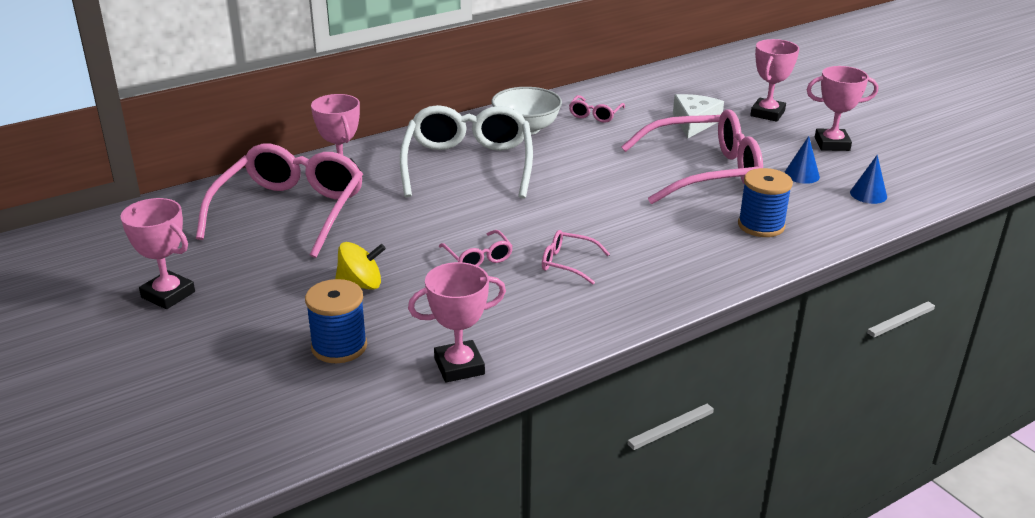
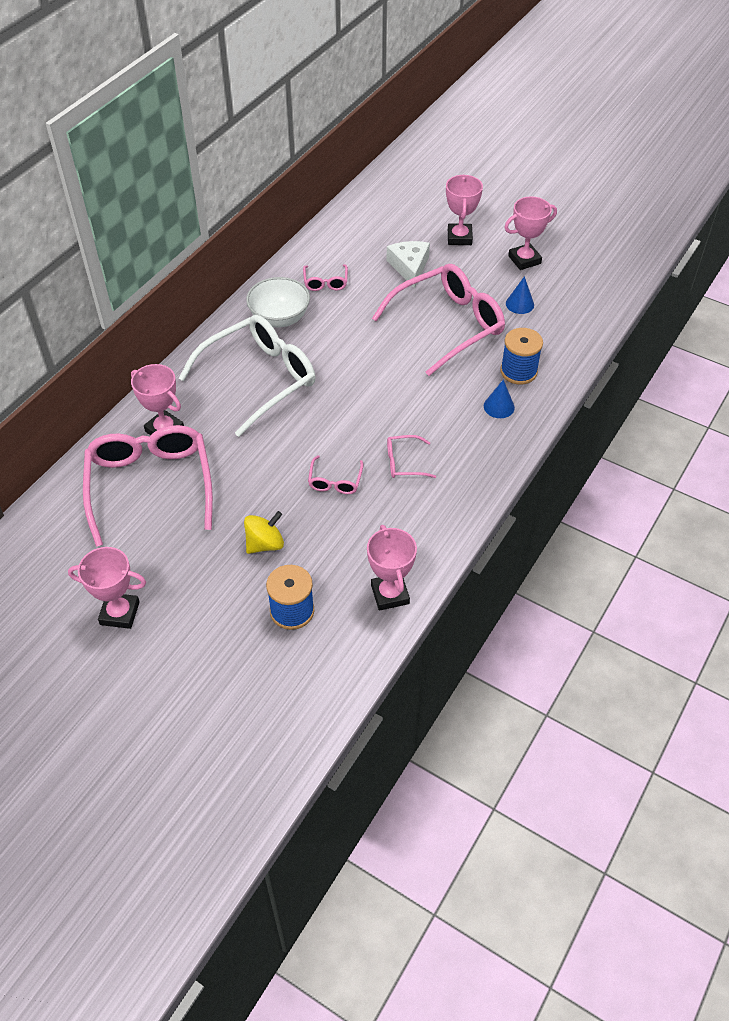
camera: 25 degrees left, 20 degrees up
(459, 366) = (390, 594): pink trophy -> pink trophy turned 60 degrees counterclockwise
(468, 164) = (260, 379): white glasses -> white glasses turned 75 degrees clockwise
(478, 258) = (335, 481): pink glasses -> pink glasses turned 60 degrees clockwise
(868, 194) = (576, 310): blue cone -> blue cone (499, 406)

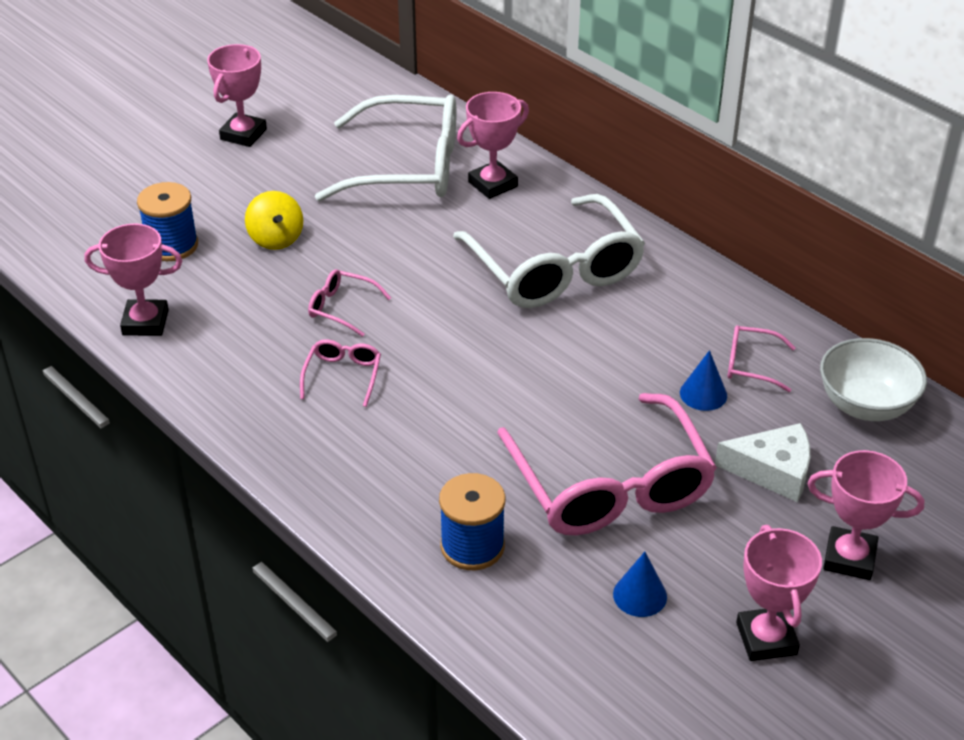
camera: 105 degrees right, 10 degrees down
(150, 485) = (408, 167): pink glasses -> white glasses
(279, 318) = (677, 305): white bowl -> white bowl (865, 405)
(499, 406) = (405, 501): blue cone -> blue cone (703, 394)

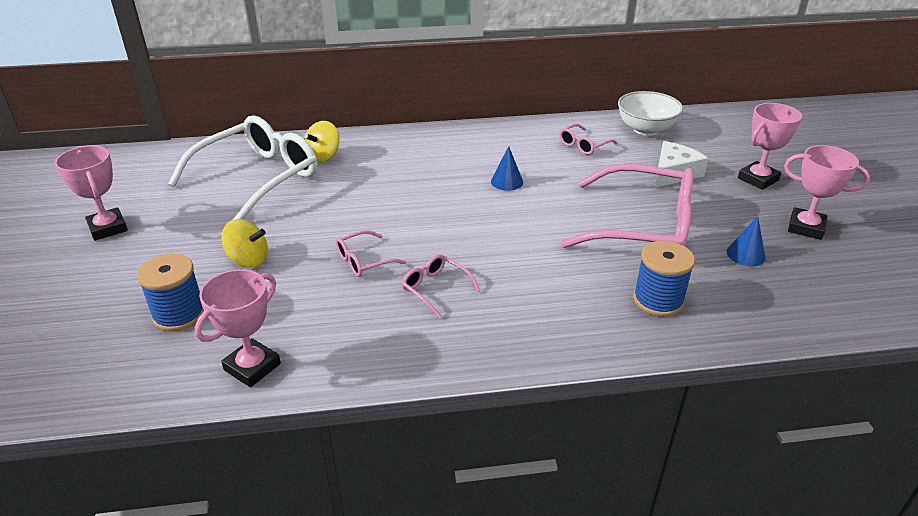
camera: 55 degrees left, 5 degrees down
(493, 184) = (323, 156): pink trophy -> yellow spinning top
(555, 270) = (432, 168): white glasses -> none
(703, 394) = (593, 167): blue cone -> blue cone (507, 181)

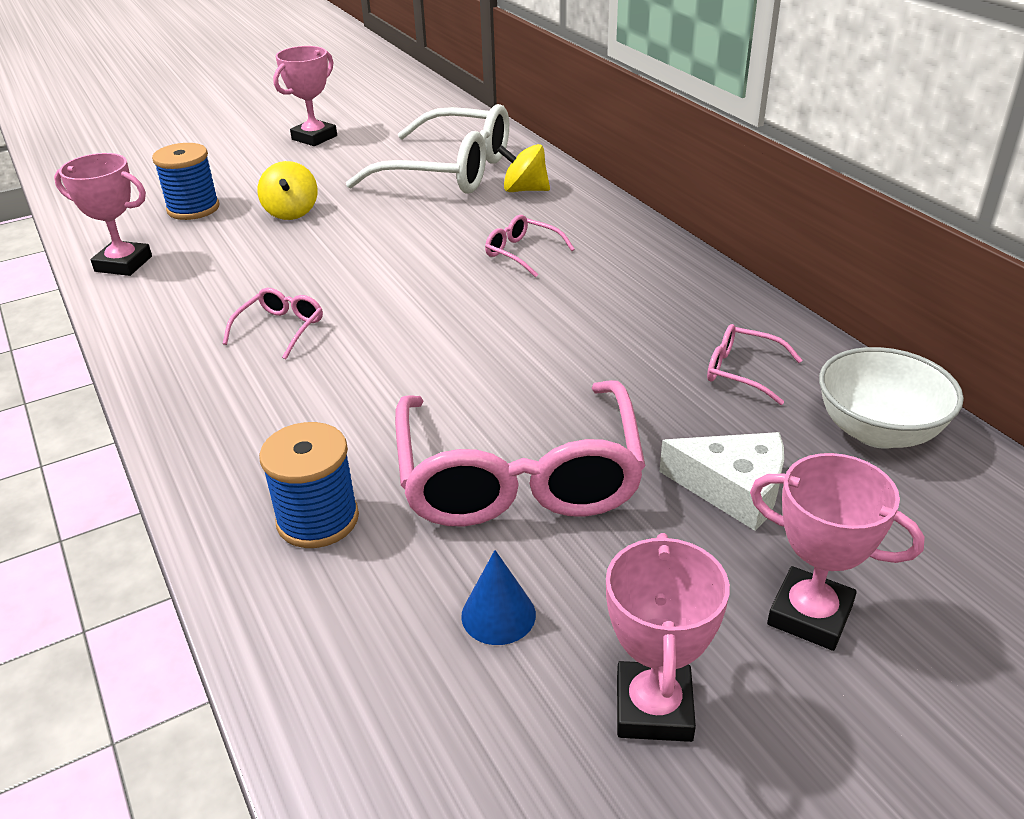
camera: 70 degrees right, 0 degrees up
(363, 261) = (317, 271): pink glasses -> pink glasses (522, 253)
(507, 181) = (564, 325): blue cone -> none

